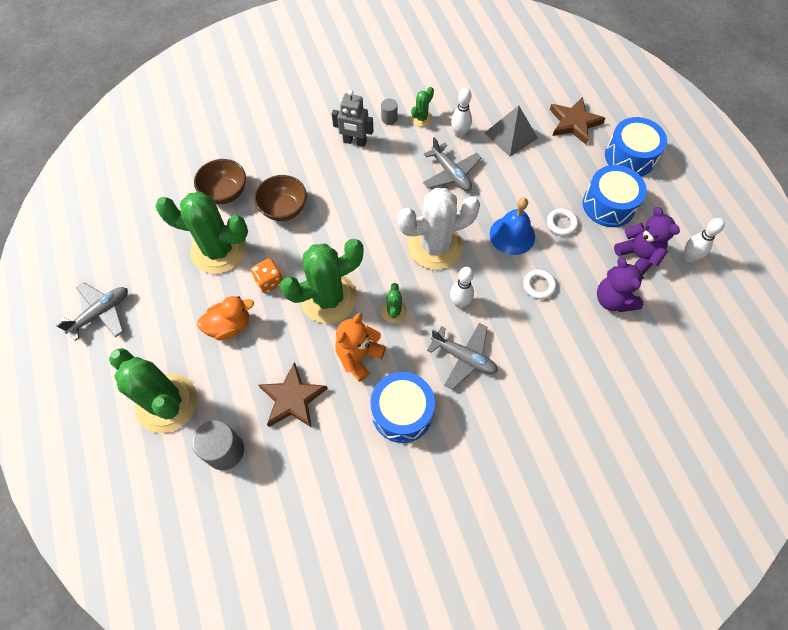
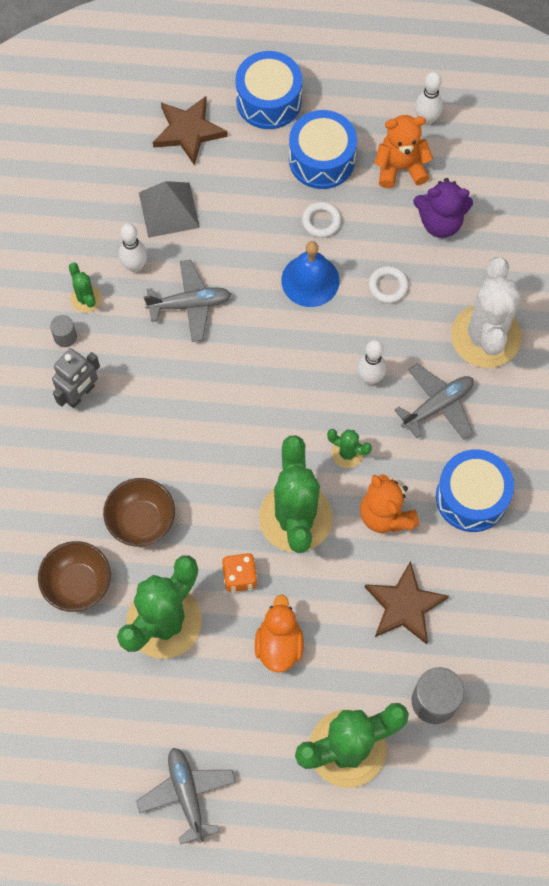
camera: 65 degrees left, 5 degrees up
(435, 246) = (283, 370): white cactus -> white cactus (486, 336)
(638, 256) = (400, 167): purple teddy bear -> orange teddy bear

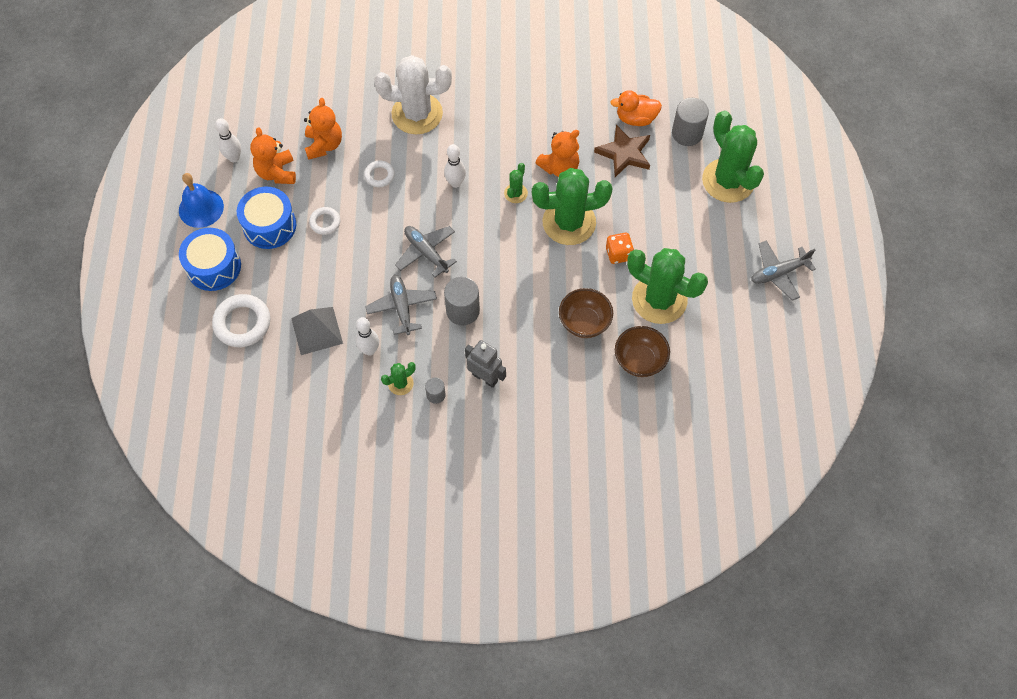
camera: 95 degrees left, 5 degrees down
(176, 374) = (462, 311): none -> grey cylinder
(188, 131) = (242, 323): brown star -> white ring
(279, 644) = (663, 226): orange duck -> orange duck (635, 118)
(310, 280) = (377, 226): blue bell -> blue bell (201, 208)
(437, 405) = (473, 140): grey plane -> grey plane (426, 252)
(440, 222) = (324, 145): purple teddy bear -> orange teddy bear
(471, 497) = (540, 118): blue drum -> none

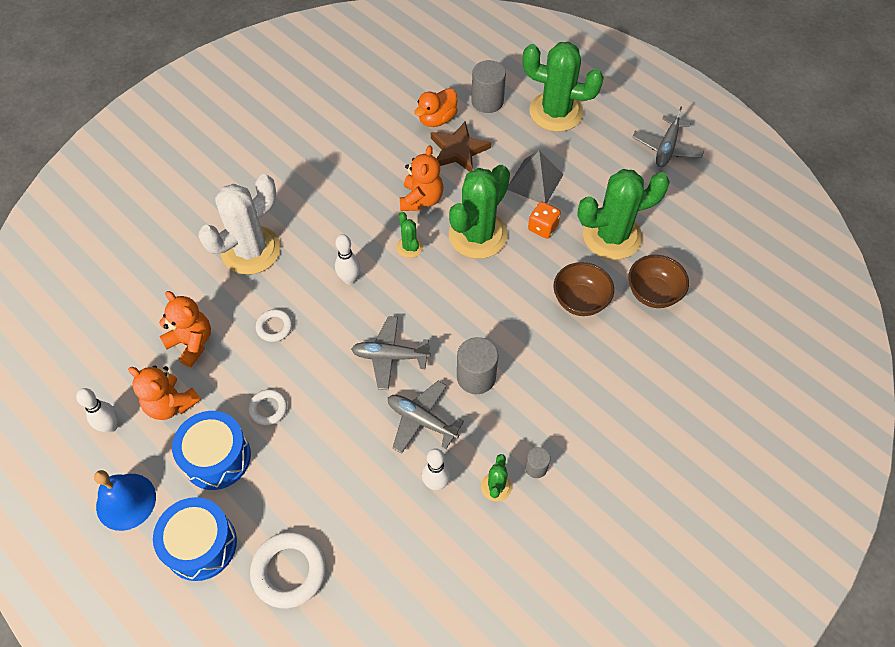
camera: 45 degrees left, 5 degrees down
(317, 330) = (369, 511): grey pyramid -> grey pyramid (534, 181)
(485, 377) = (558, 415): grey robot -> none

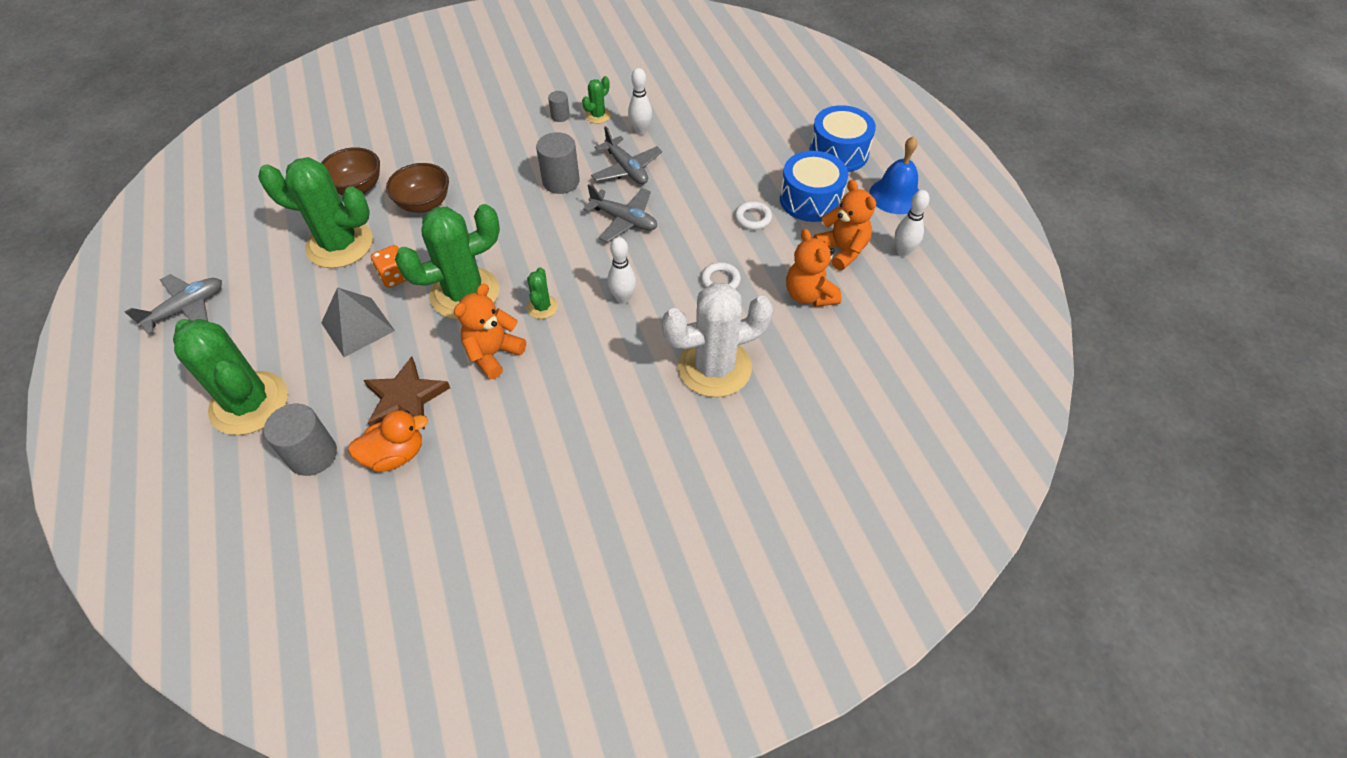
camera: 155 degrees left, 5 degrees down
(289, 571) = (775, 120): white ring -> none

